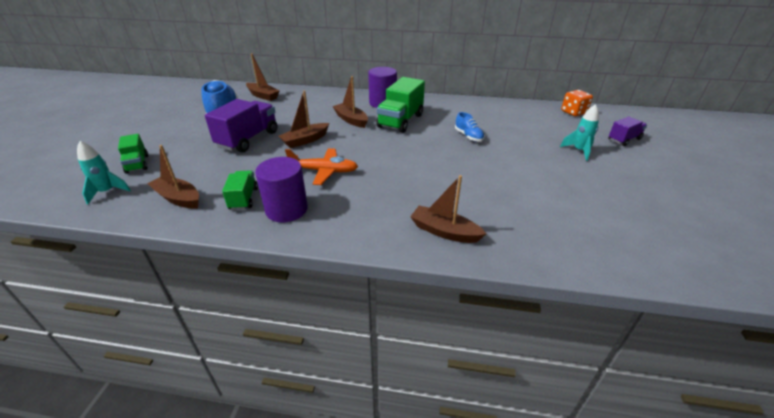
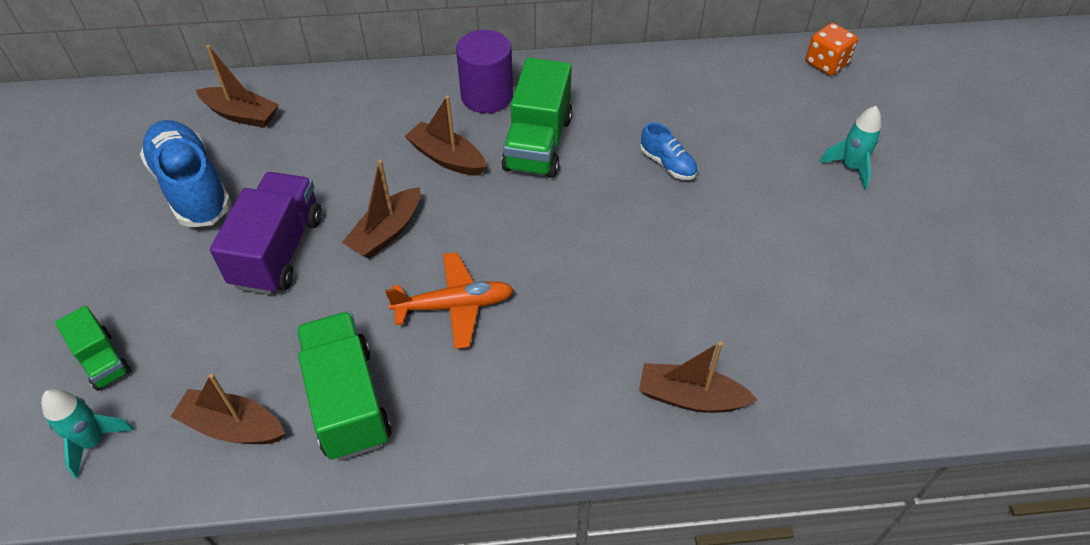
camera: 15 degrees left, 15 degrees up
(243, 199) = (347, 401): green truck -> green truck, size x1.76
(286, 209) = (431, 408): purple cylinder -> none
(624, 139) = (914, 124): purple truck -> none

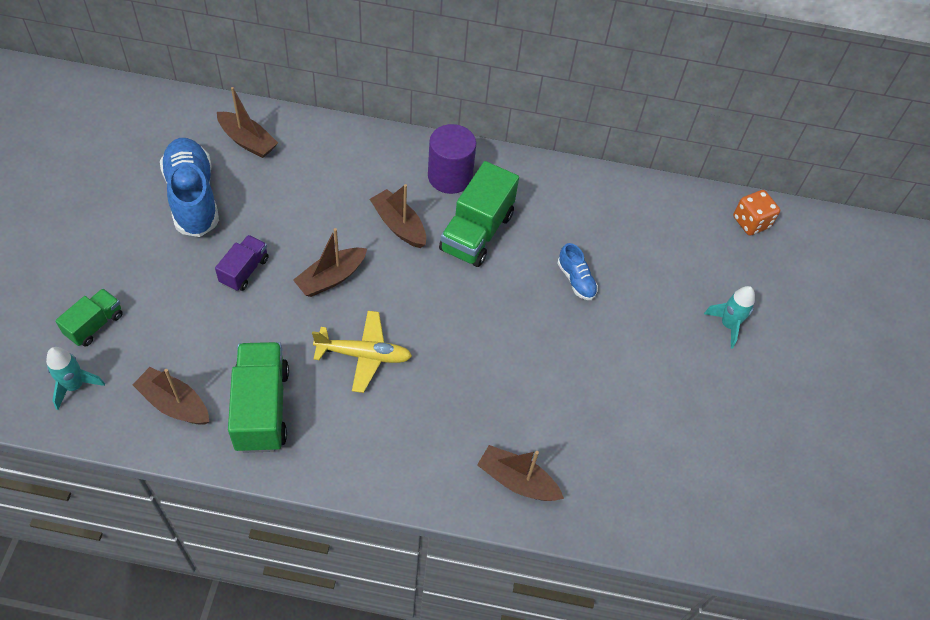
camera: 10 degrees right, 5 degrees up
(103, 361) = (94, 325): green truck -> green truck turned 120 degrees counterclockwise
(278, 251) = (244, 271): purple truck -> purple truck, size x0.57
(455, 306) = (364, 355): orange plane -> yellow plane

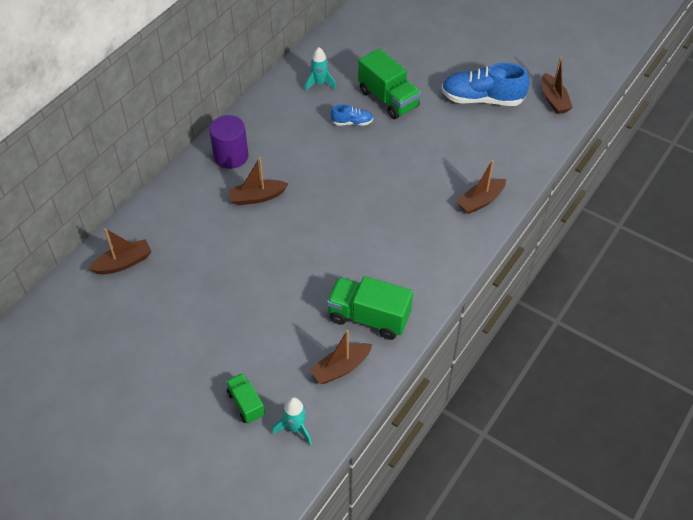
camera: 60 degrees left, 5 degrees down
(192, 197) = (158, 312): blue shoe -> blue shoe (482, 99)
(244, 271) = (247, 297): purple truck -> none
(331, 278) = (281, 248): brown boat -> brown boat (554, 100)
(364, 355) = (354, 249): yellow plane -> none
(476, 232) = (287, 158): green truck -> green truck (388, 99)
(728, 325) = (420, 67): turquoise rocket -> turquoise rocket (319, 84)
(751, 222) = (353, 27): orange dice -> none

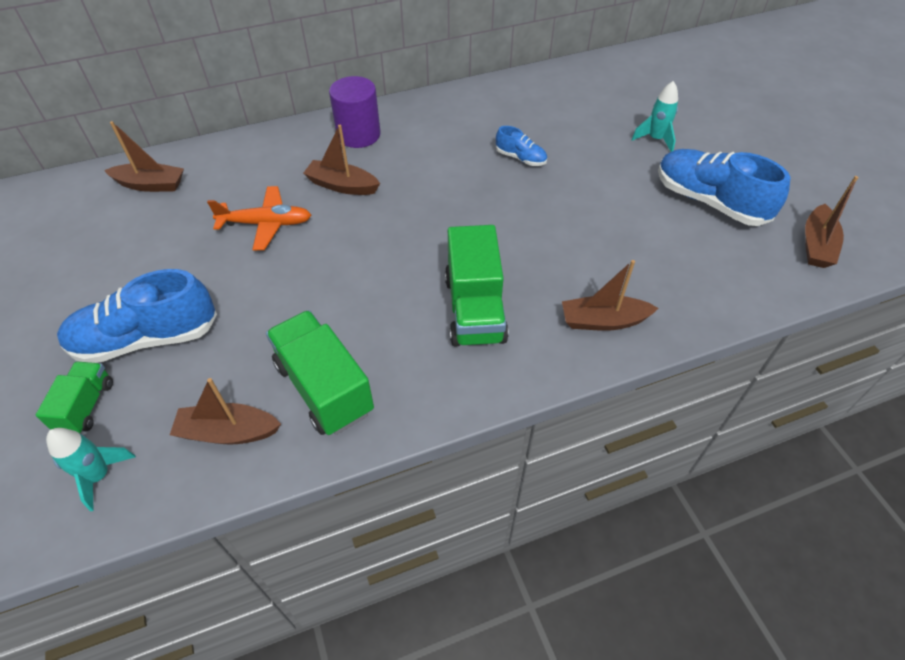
camera: 35 degrees right, 0 degrees up
(235, 247) = (266, 224): none -> orange plane
(238, 351) = (146, 339): none -> blue shoe
(319, 84) = (521, 106): turquoise rocket -> turquoise rocket (655, 139)
(388, 99) = (586, 152): green truck -> green truck (474, 309)

